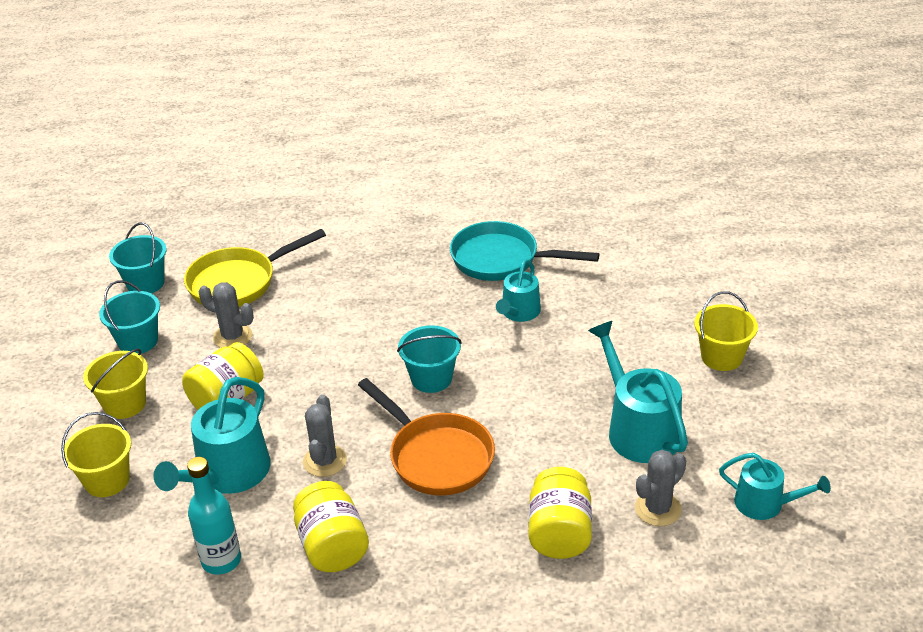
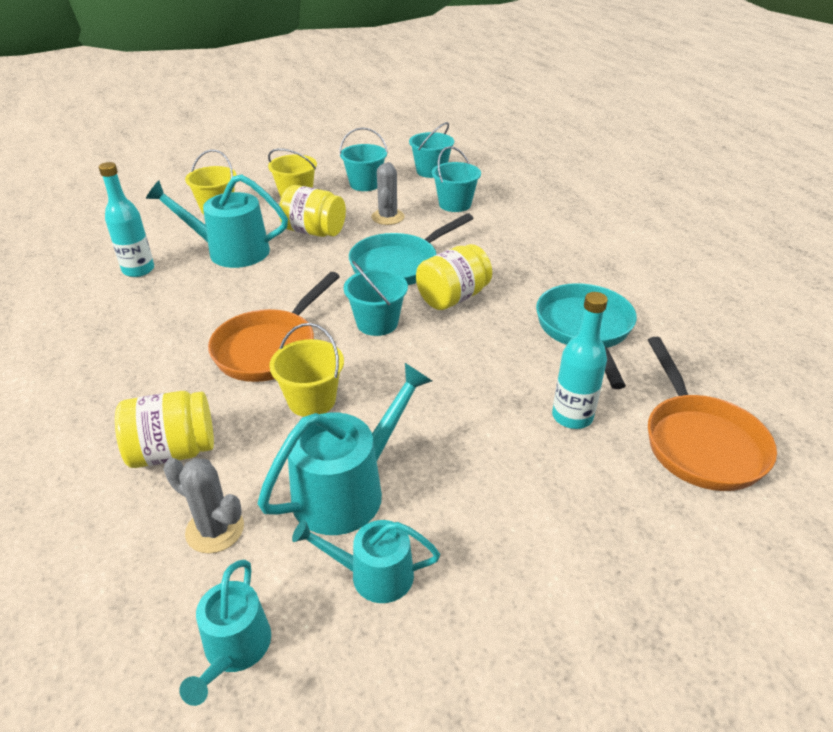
camera: 70 degrees right, 0 degrees up
(238, 282) = (455, 204): yellow pan -> turquoise bucket
(325, 461) = (253, 290): grey cactus -> none
(332, 546) = (153, 316): yellow jar -> yellow jar (453, 297)
(337, 346) = (399, 265): none -> turquoise pan
(519, 312) = (505, 358): turquoise watering can -> turquoise watering can (374, 575)
(601, 297) = (572, 416): none -> turquoise bottle
(648, 247) = (700, 442): none -> orange pan
(721, 357) = (518, 555): yellow bucket -> yellow bucket (312, 400)

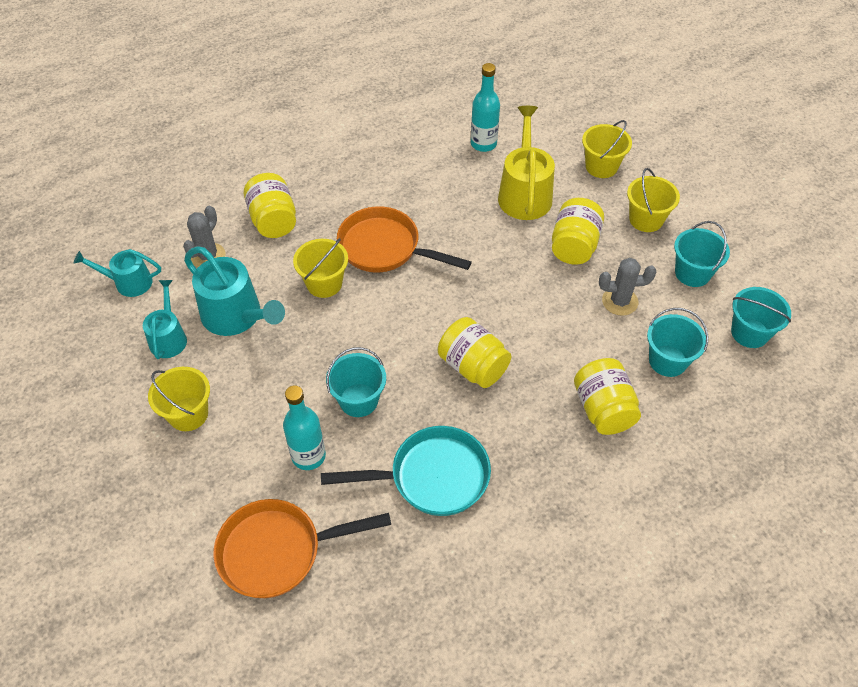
camera: 85 degrees right, 15 degrees up
(231, 251) = (524, 194): turquoise watering can -> yellow watering can
(377, 323) = (425, 312): turquoise bucket -> turquoise bucket (358, 400)
(399, 265) = (524, 320): turquoise pan -> none
(503, 236) = (603, 409): none -> yellow jar
(517, 540) = (188, 414): none -> yellow bucket

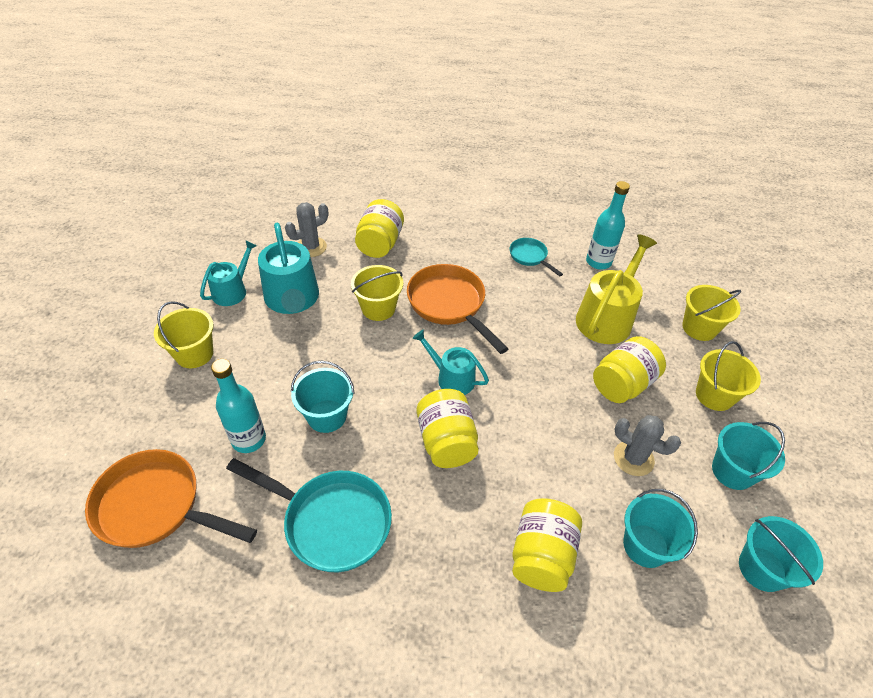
camera: 30 degrees right, 5 degrees down
(129, 282) = (242, 239): turquoise watering can -> turquoise watering can (452, 378)
(421, 167) = (530, 257): none -> turquoise pan

